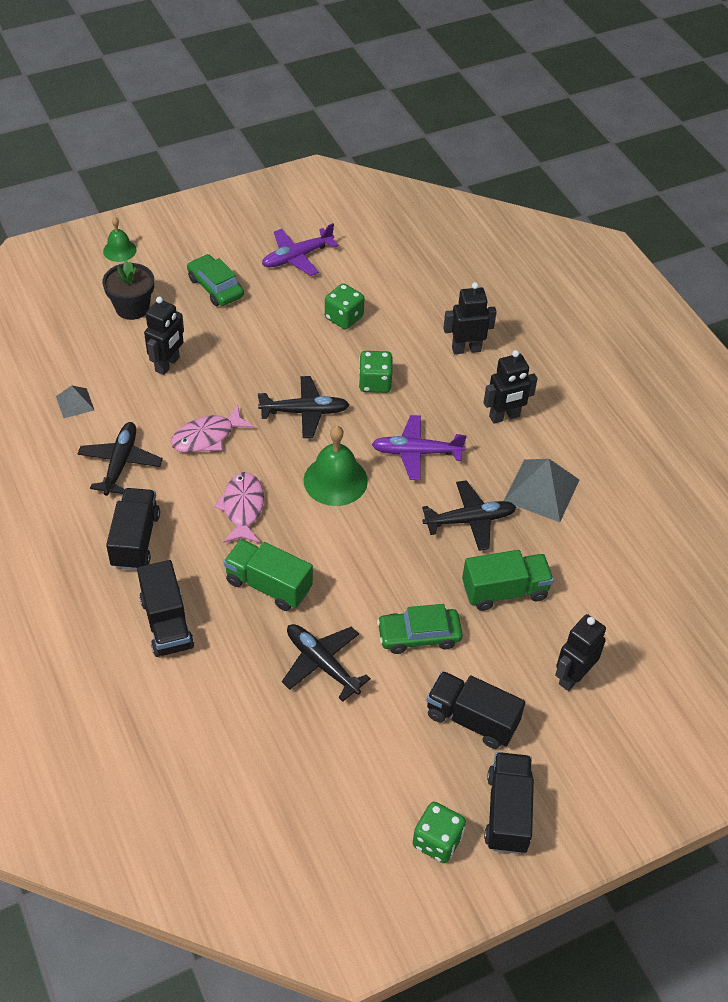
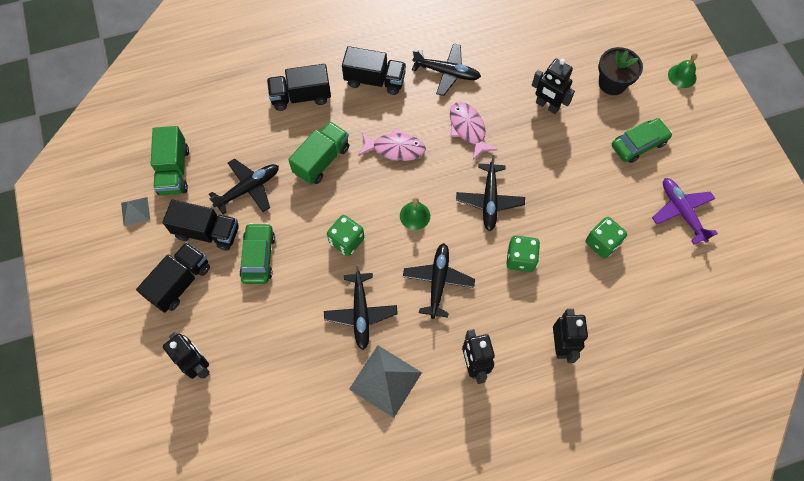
camera: 100 degrees right, 15 degrees up
(75, 403) = (508, 45): grey pyramid -> grey pyramid (135, 211)
(335, 480) = (415, 215): green bell -> green bell, size x0.59
(416, 452) = (438, 282): purple plane -> black plane
(437, 841) = (96, 244): green dice -> green dice (346, 241)
(504, 591) = (286, 328): green truck -> green truck (174, 171)
(507, 812) = (103, 294): black truck -> black truck (207, 232)

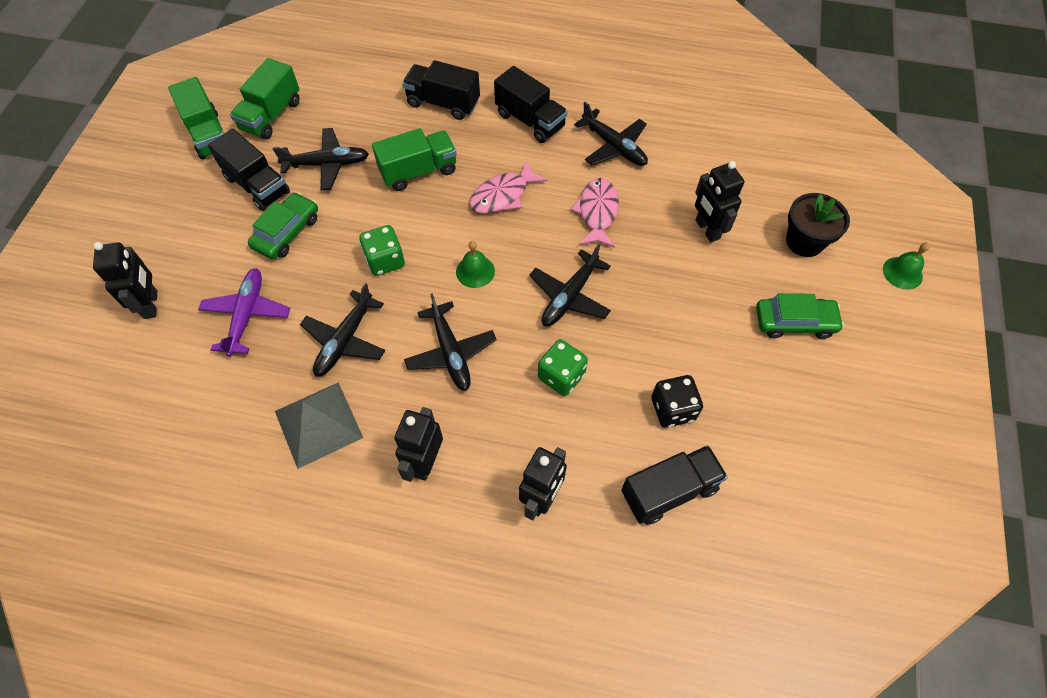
camera: 30 degrees right, 5 degrees down
(135, 211) = (208, 135): grey pyramid -> green truck
(180, 282) = (196, 219): black truck -> black truck (669, 491)
(395, 149) = (503, 195): pink fish -> pink fish turned 105 degrees clockwise
(438, 282) = (450, 352): black plane -> black plane turned 120 degrees clockwise
(602, 243) = (672, 409): green dice -> black dice
(682, 212) = (801, 426): purple plane -> purple plane (247, 315)

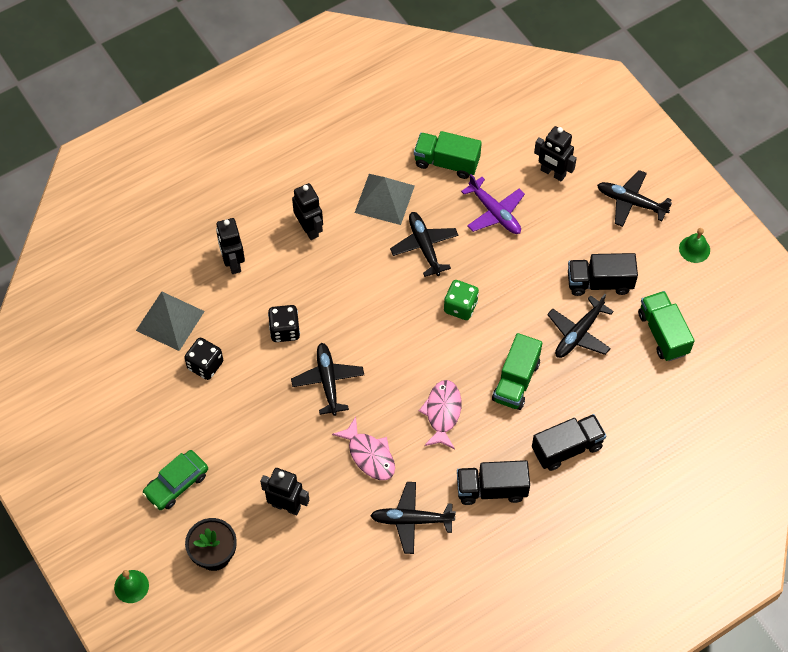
camera: 135 degrees right, 0 degrees up
(208, 135) = (679, 285): green truck -> green truck (446, 162)
(287, 232) = (539, 272): green car -> none
(450, 352) = (360, 290): black plane -> black plane (631, 202)
(475, 271) = (400, 347): green bell -> green bell (694, 249)
(561, 376) = (284, 330): green dice -> black dice
(669, 491) = (170, 320): black truck -> grey pyramid

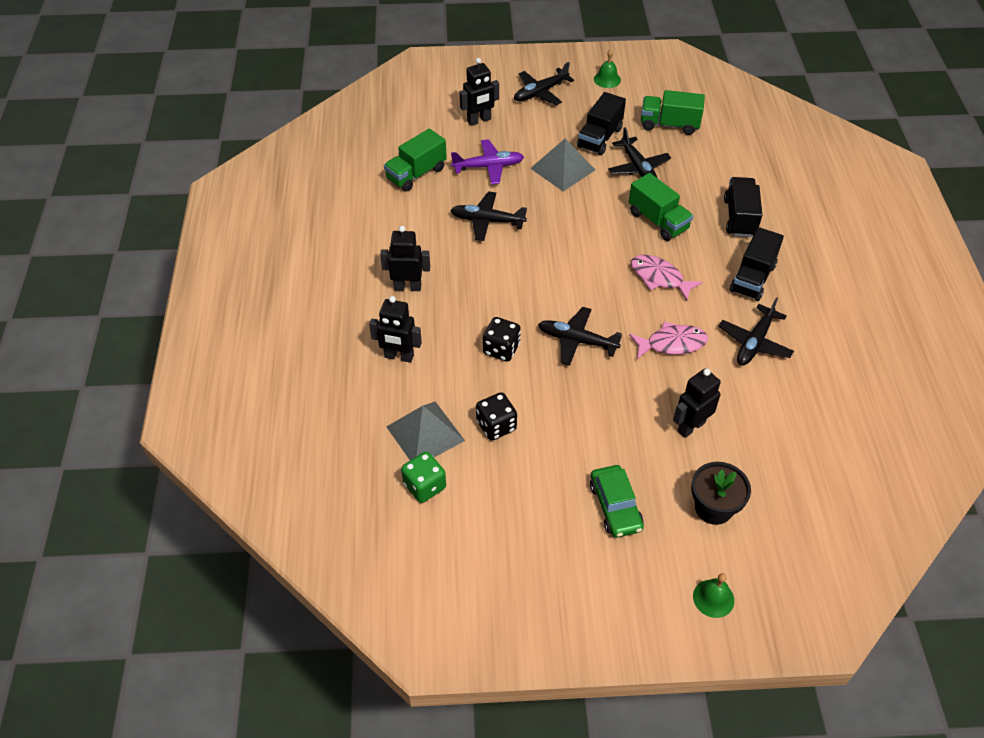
camera: 60 degrees left, 10 degrees down
(384, 199) = (419, 225): grey pyramid -> grey pyramid (563, 169)
(460, 307) = (563, 224): green dice -> green dice (424, 486)

